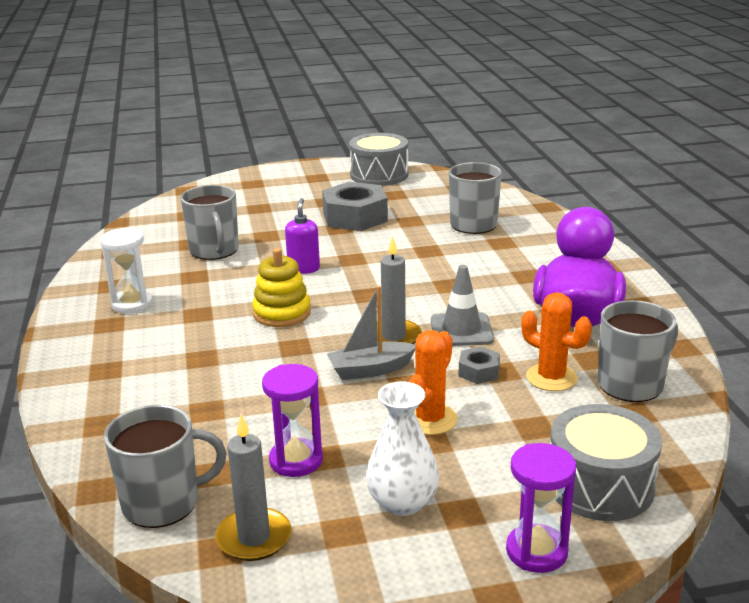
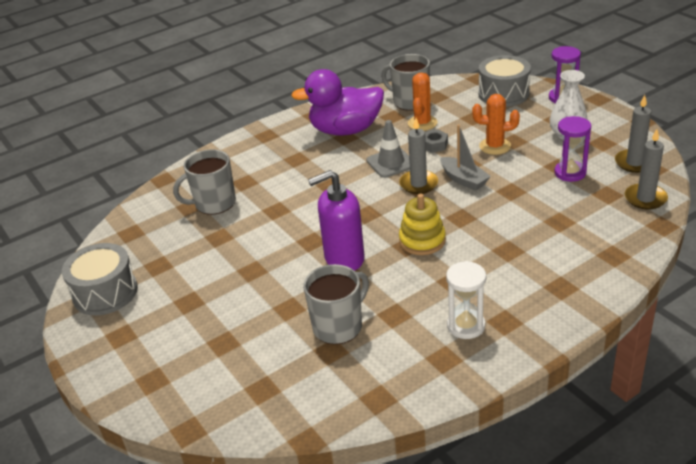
camera: 110 degrees left, 10 degrees up
(163, 503) = (645, 198): grey mug -> grey candle
(303, 269) = (344, 259): purple soap dispenser -> purple soap dispenser, size x1.70
(355, 217) = (223, 270): grey nut -> none

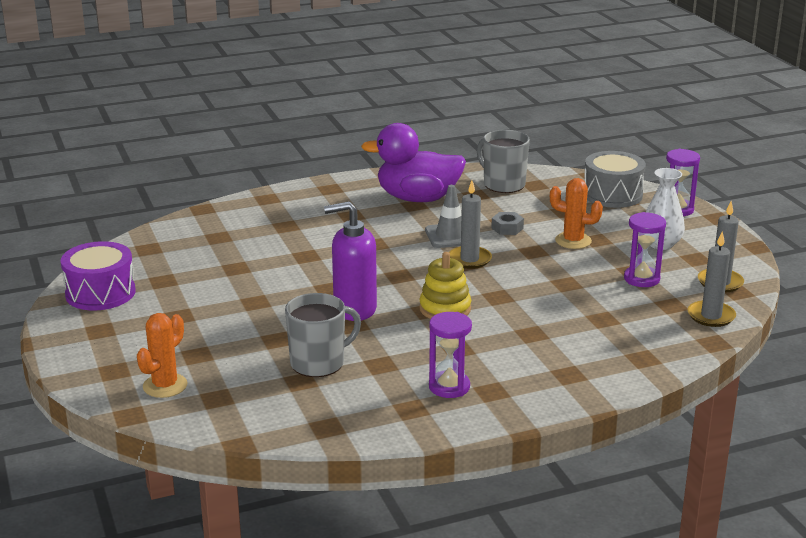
camera: 10 degrees right, 10 degrees down
(105, 292) = (100, 293): grey drum -> purple drum
(214, 203) = (245, 238): grey mug -> none
(422, 123) = (505, 206): orange cactus -> orange cactus (165, 386)
(464, 180) = (520, 264): grey boat -> none
(466, 326) = (449, 387): white hourglass -> purple hourglass

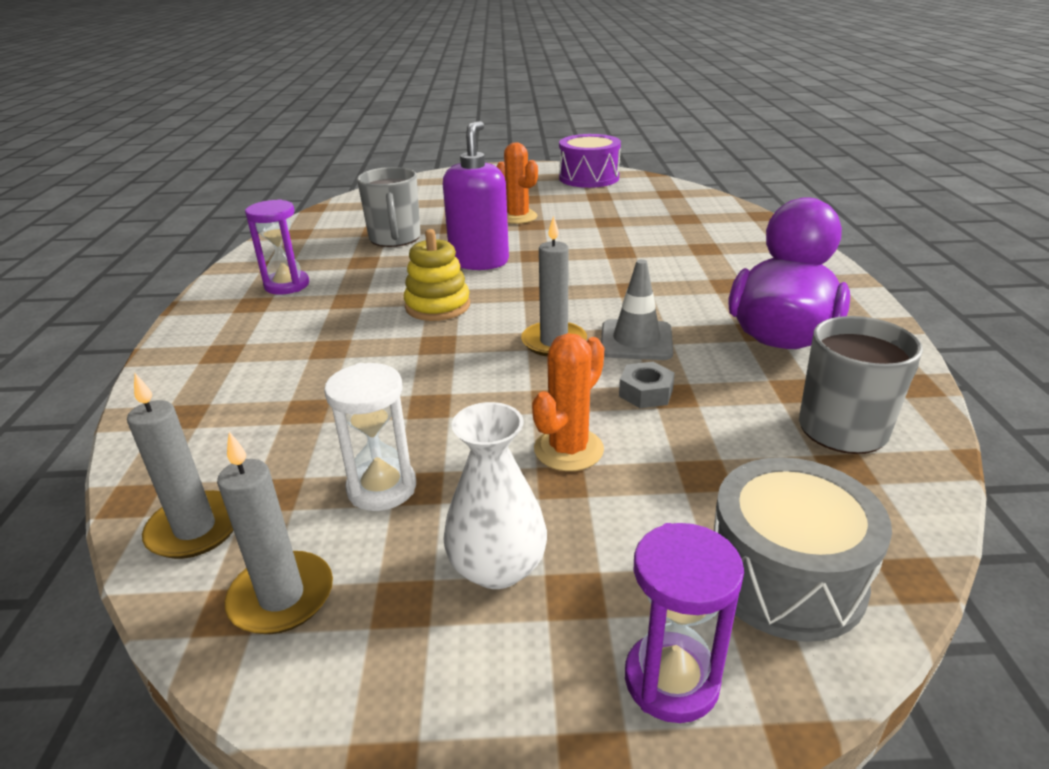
camera: 110 degrees right, 5 degrees up
(165, 386) = (421, 191): orange cactus -> orange cactus (518, 217)
(641, 279) = (382, 488): purple hourglass -> white hourglass

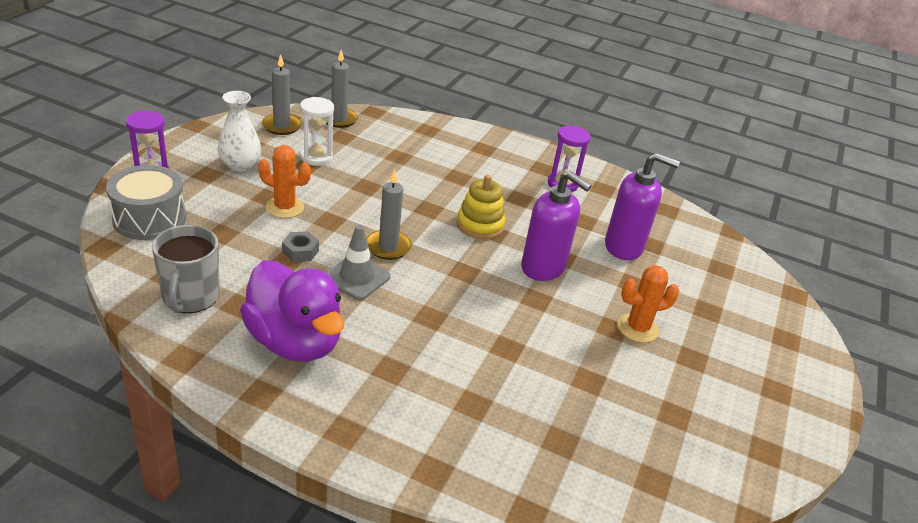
camera: 110 degrees right, 5 degrees up
(395, 238) = (624, 247): grey mug -> purple soap dispenser
(568, 449) = (285, 207): orange cactus -> orange cactus turned 45 degrees counterclockwise
(589, 178) = (751, 441): purple drum -> none

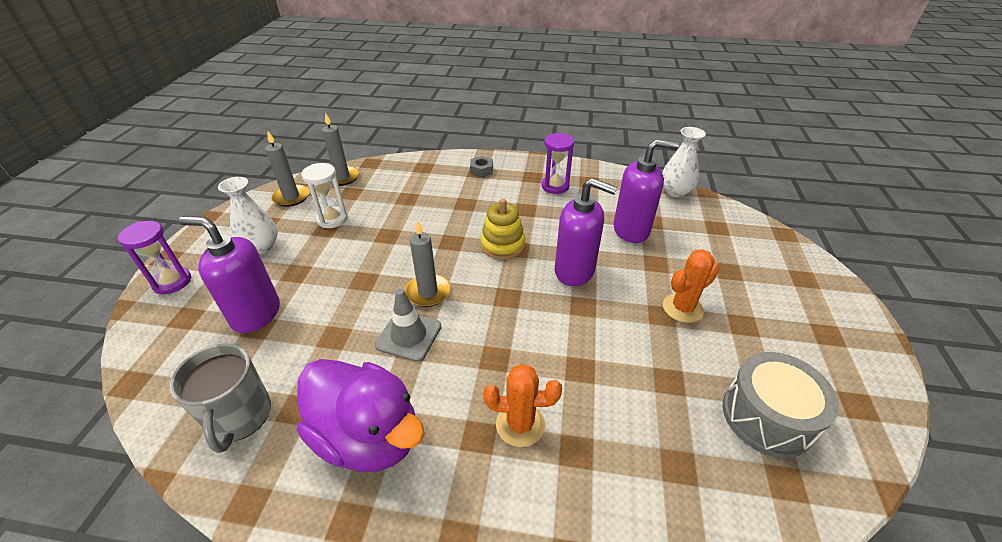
camera: 10 degrees left, 5 degrees up
(149, 218) = (177, 333): grey drum -> grey drum (767, 417)
(222, 222) = (256, 314): none -> purple soap dispenser
(285, 207) = (316, 279): orange cactus -> orange cactus (520, 424)
(300, 251) = (344, 323): grey nut -> grey nut (481, 170)
(696, 222) = (675, 191): none -> white vase

